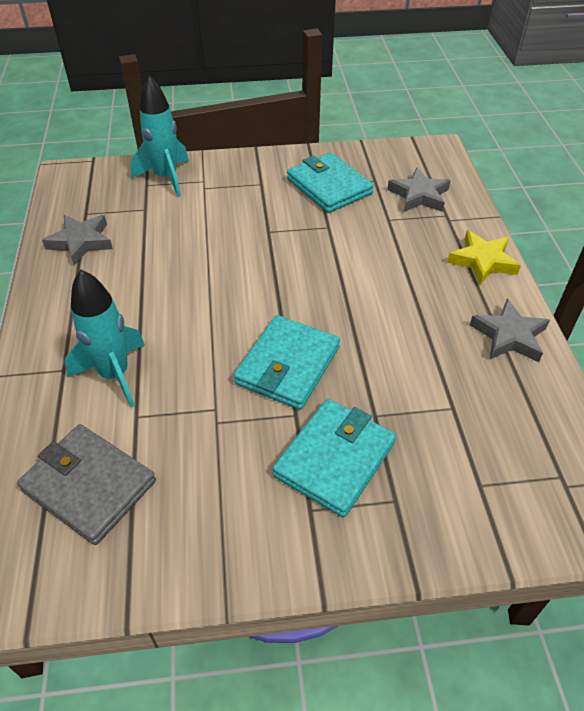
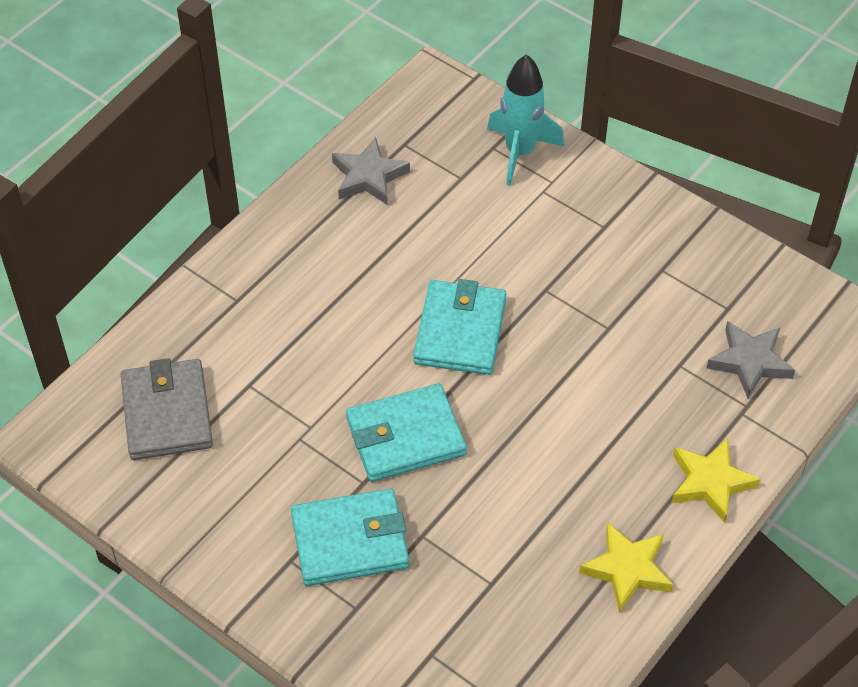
camera: 45 degrees right, 5 degrees up
(114, 374) = (268, 335): turquoise rocket -> none
(329, 186) = (669, 281): turquoise wallet -> turquoise wallet (460, 331)
(509, 336) = (627, 569): grey star -> yellow star

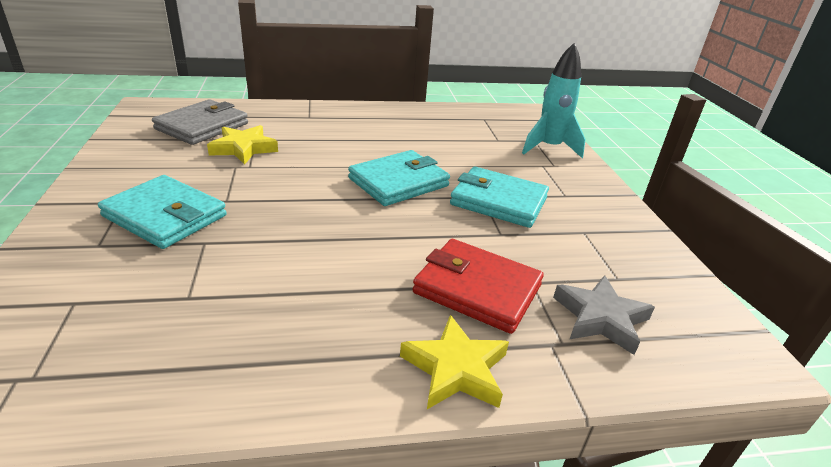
camera: 40 degrees right, 20 degrees down
(368, 177) = (446, 118): grey star -> none
(405, 437) = (286, 199): turquoise wallet -> turquoise wallet (498, 201)
(627, 569) = (289, 371): yellow star -> yellow star (243, 148)
(654, 404) = (477, 289): none -> red wallet

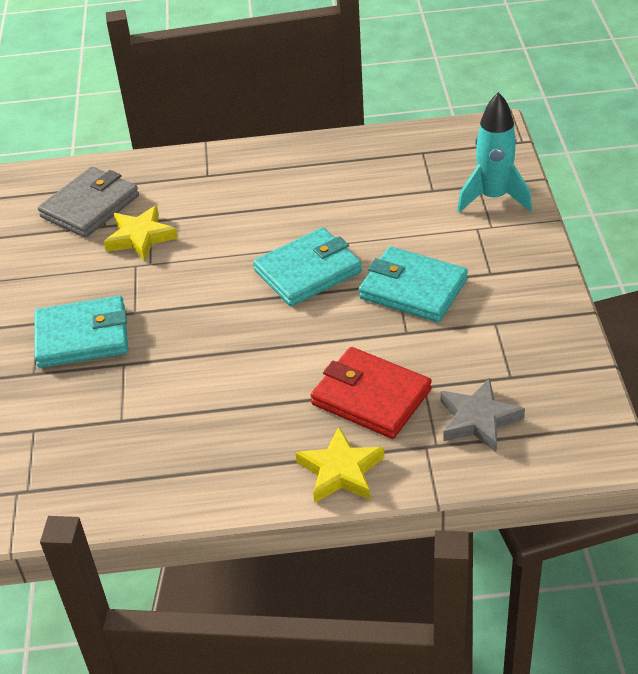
camera: 10 degrees right, 10 degrees up
(165, 216) = (82, 336): turquoise wallet -> turquoise wallet turned 45 degrees counterclockwise

